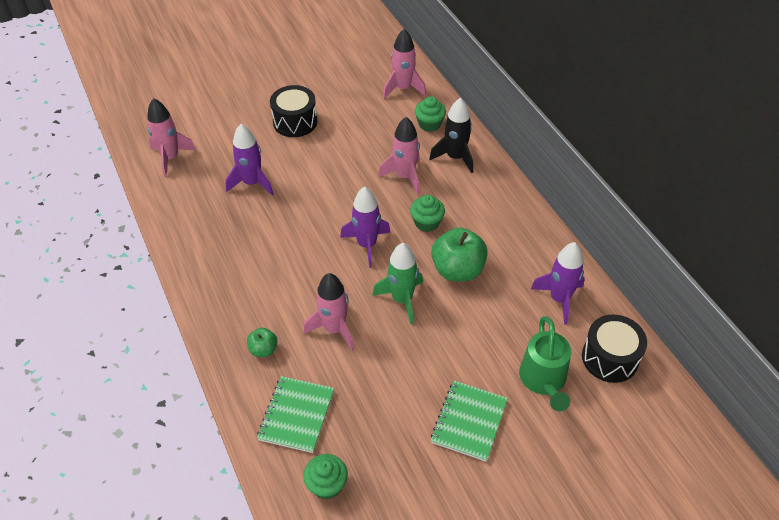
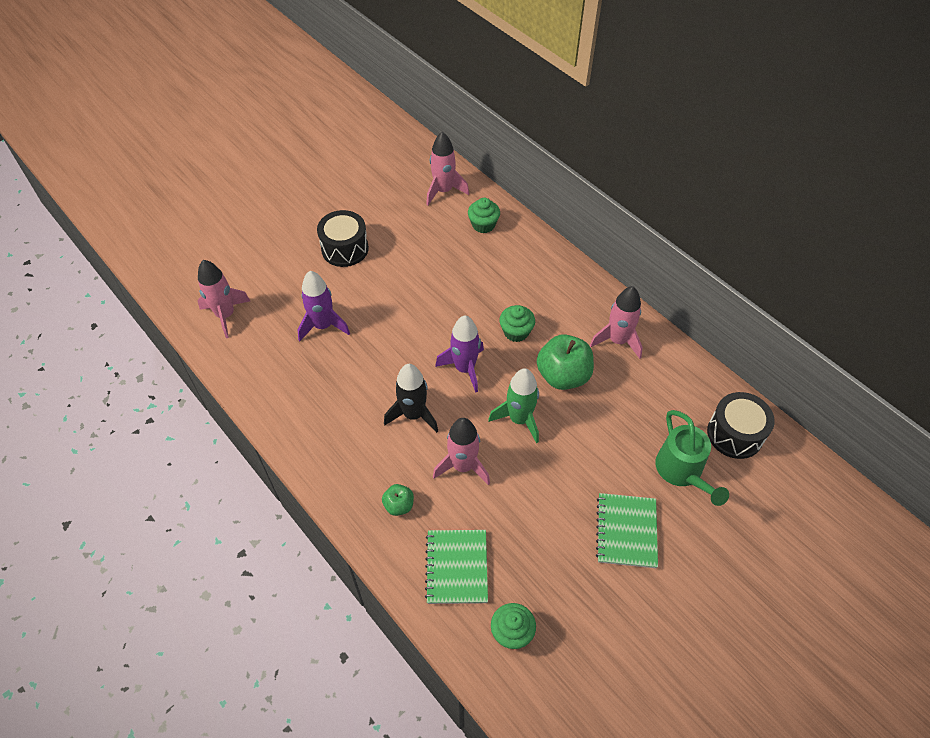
camera: 15 degrees left, 5 degrees up
(405, 176) = (477, 286): pink rocket -> pink rocket (617, 340)
(455, 157) = (521, 256): black rocket -> black rocket (413, 414)
(559, 299) = (669, 384): purple rocket -> none

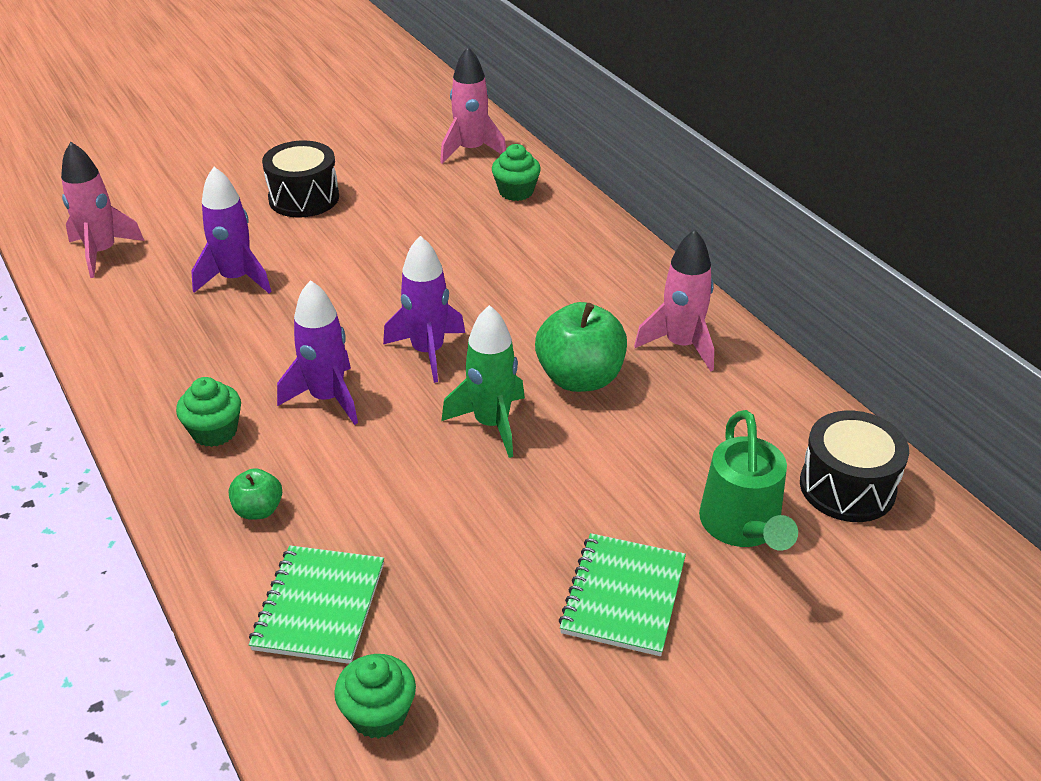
camera: 10 degrees right, 15 degrees down
(413, 414) = (327, 398): black rocket -> purple rocket
(463, 466) = (380, 472): pink rocket -> none
(516, 332) = (523, 317): green cupcake -> green cupcake (214, 431)

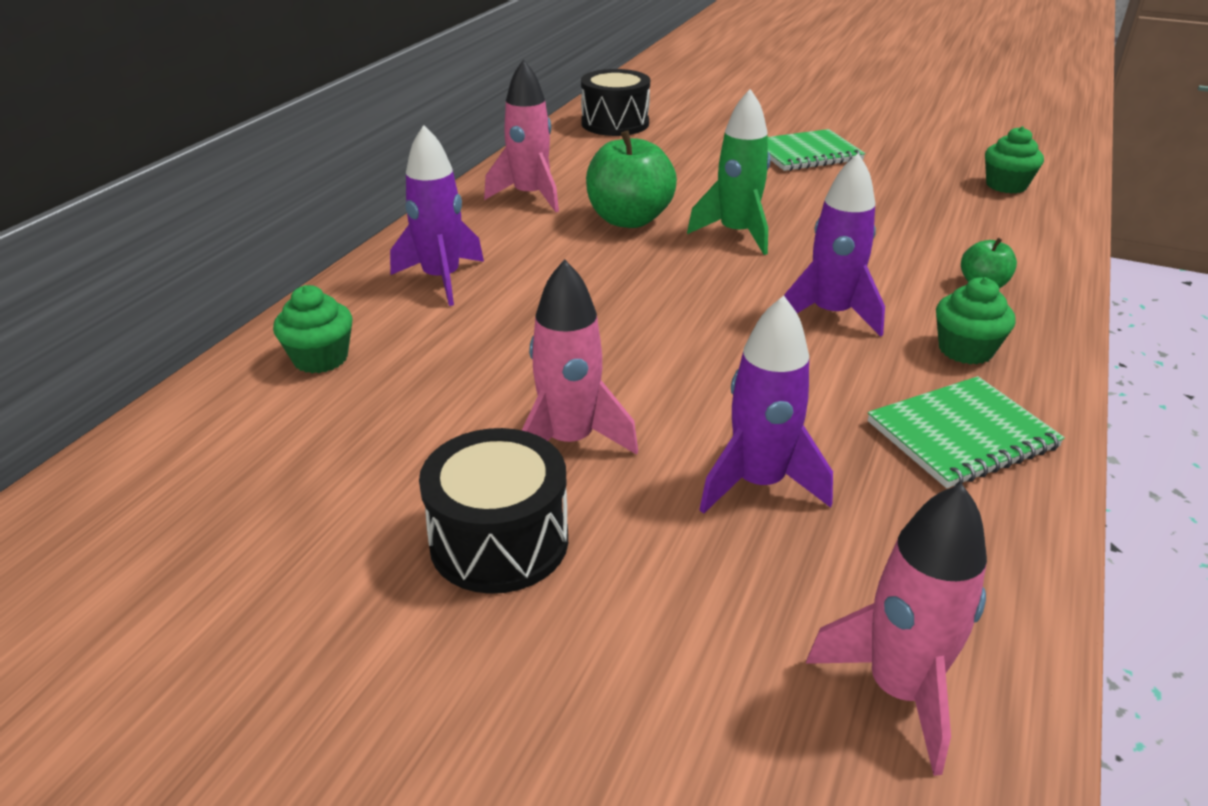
camera: 125 degrees left, 5 degrees down
(319, 606) = (993, 228): green notebook -> green notebook (961, 435)
(428, 352) = (695, 293): purple rocket -> purple rocket (441, 279)
(471, 150) = (214, 441): pink rocket -> pink rocket (569, 441)
(743, 527) = (696, 139): green watering can -> none

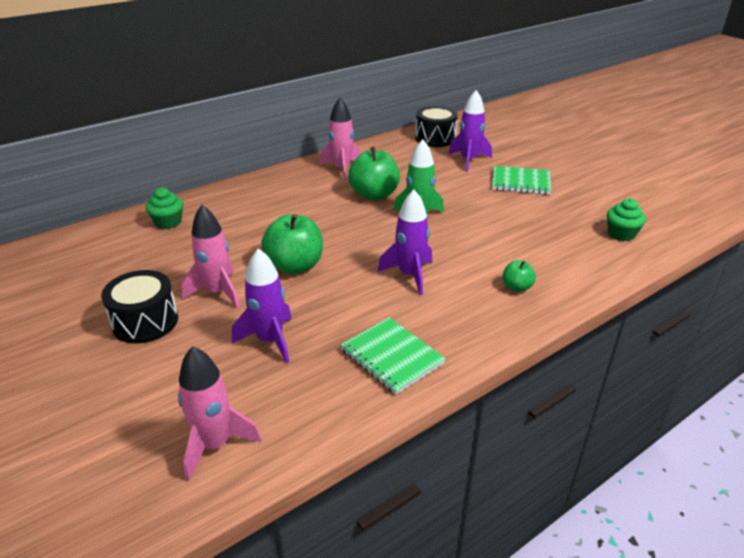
camera: 30 degrees right, 0 degrees up
(441, 279) = (254, 201): purple rocket -> purple rocket (469, 160)
(645, 357) = (295, 266): none -> green apple
(961, 435) = (392, 357): green notebook -> green notebook turned 45 degrees clockwise
(965, 350) = (455, 317): green cupcake -> none

